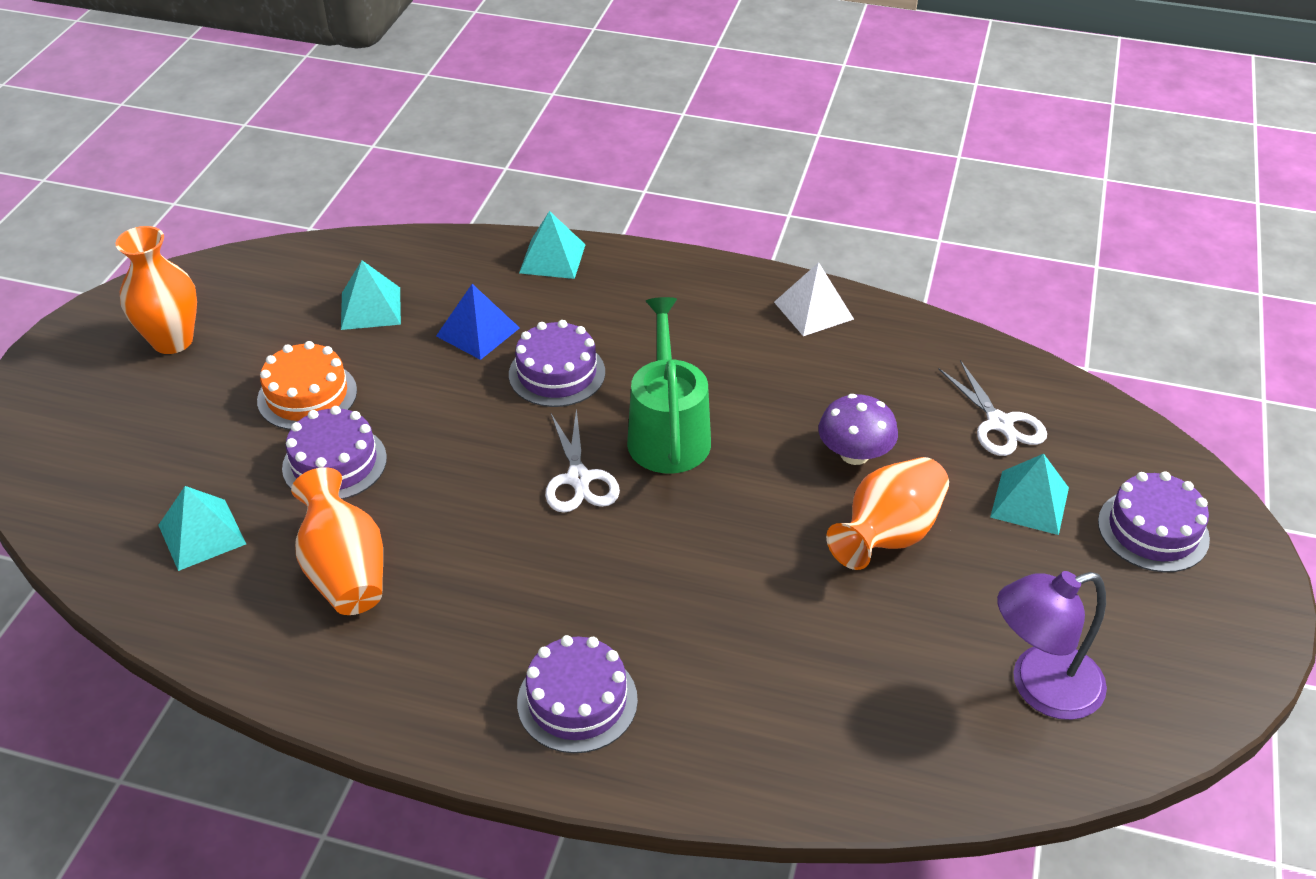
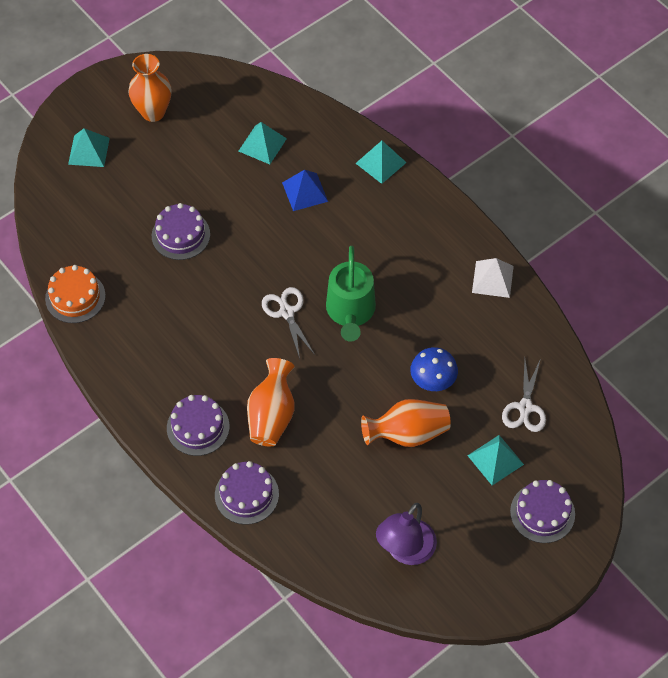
camera: 35 degrees right, 15 degrees up
(202, 534) = (98, 241): turquoise pyramid -> turquoise pyramid (89, 151)
(307, 395) = (194, 185): orange cake -> orange cake (75, 297)
(345, 571) = (146, 299): orange vase -> orange vase (272, 415)
(557, 373) = (324, 242): purple cake -> purple cake (246, 494)
(579, 479) = (286, 312): white scissors -> white scissors turned 135 degrees clockwise
(668, 433) = (350, 311): green watering can -> green watering can turned 150 degrees clockwise
(854, 454) = (433, 379): purple mushroom -> blue mushroom
(1040, 687) = (405, 551): purple lamp -> purple lamp turned 75 degrees counterclockwise

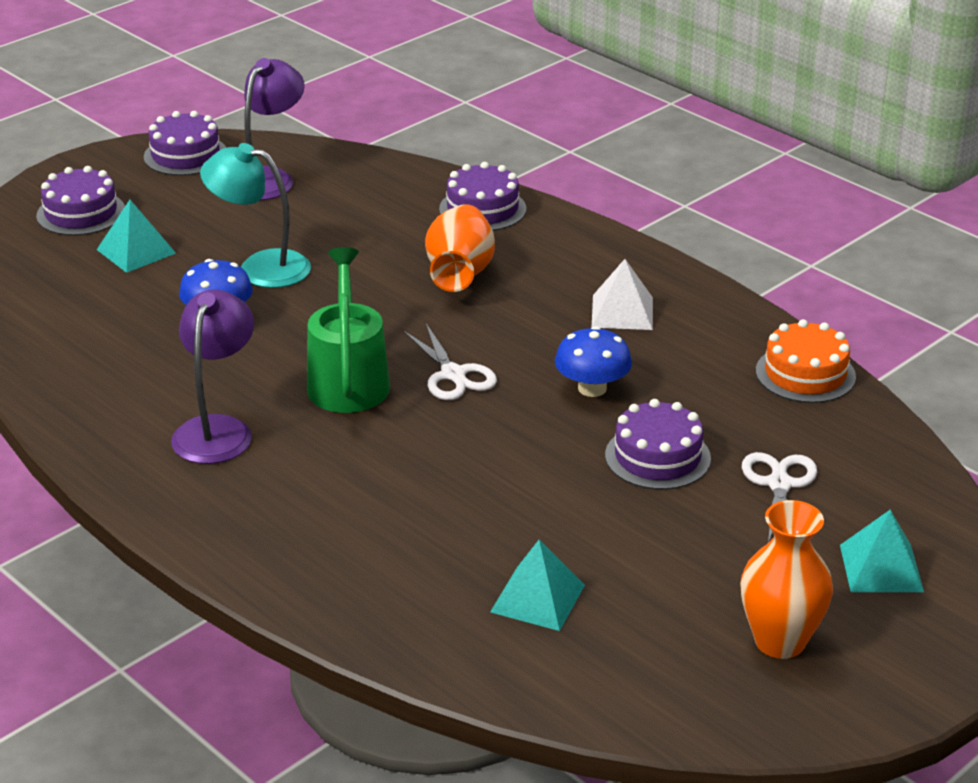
camera: 175 degrees right, 25 degrees down
(198, 427) = (564, 259): purple cake -> purple cake (185, 155)
(205, 294) = (592, 388): none -> blue mushroom
(305, 192) = (442, 529): blue pyramid -> none
(380, 162) = (295, 582): turquoise pyramid -> none
(407, 433) = (260, 267): orange vase -> turquoise lamp
(426, 275) = (217, 429): none -> purple lamp
(492, 279) = (102, 430): white pyramid -> white pyramid (622, 312)
(525, 407) = (81, 298): white scissors -> white scissors (779, 484)

